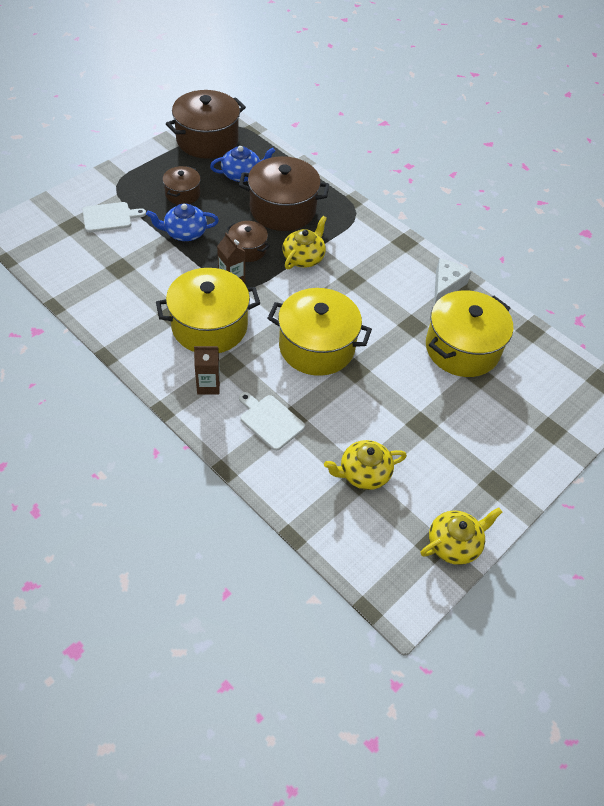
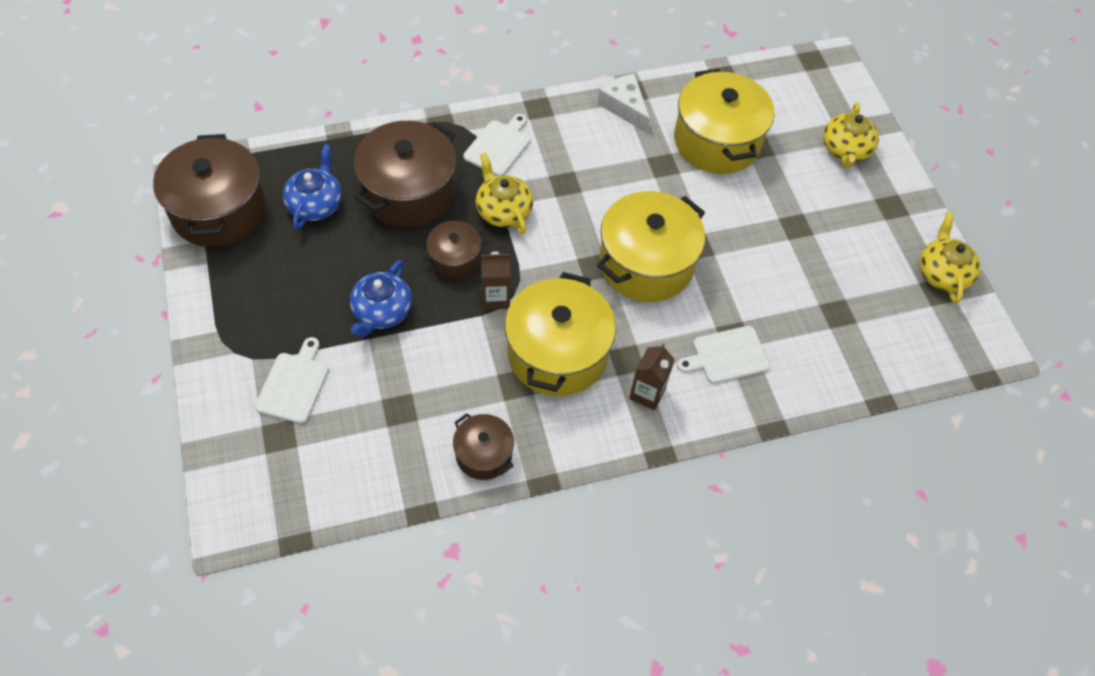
camera: 60 degrees left, 5 degrees up
(182, 194) = (306, 283): brown pot -> brown pot (484, 454)
(354, 235) = (498, 146): none -> white cutting board
(363, 473) = (832, 305): yellow teapot -> yellow teapot (845, 149)

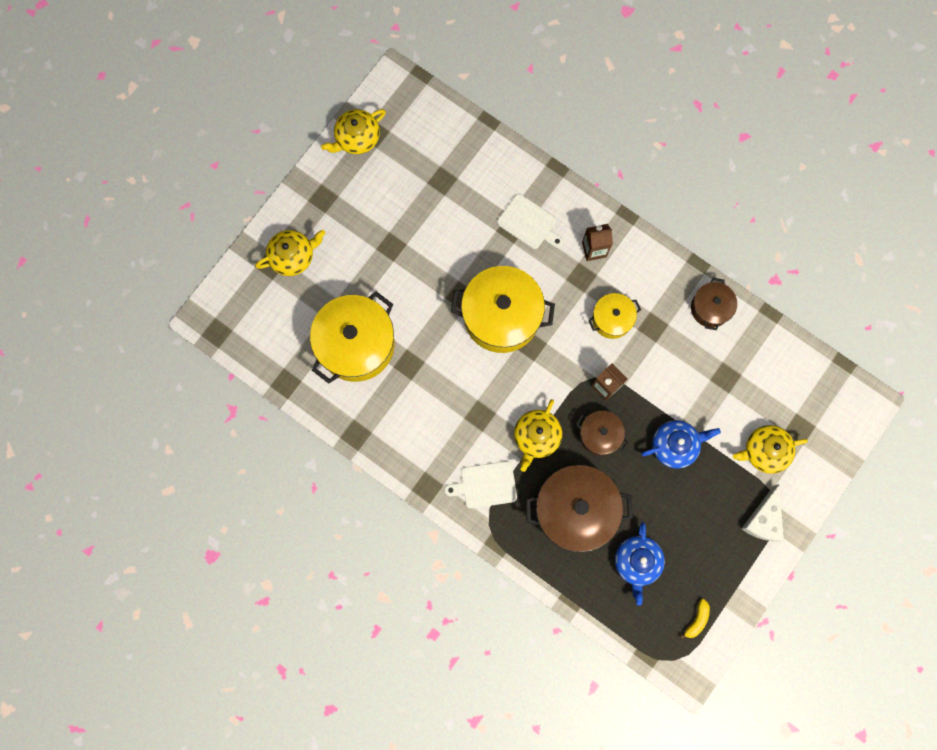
camera: 125 degrees left, 20 degrees up
(219, 211) = (696, 620): brown pot -> yellow banana
(294, 384) = (764, 451): white cutting board -> yellow teapot
(315, 204) = (637, 562): blue teapot -> blue teapot turned 60 degrees counterclockwise
(557, 353) = (612, 319): yellow pot -> yellow pot, size x0.53
(624, 107) = (376, 429): white cheese -> white cheese (764, 519)

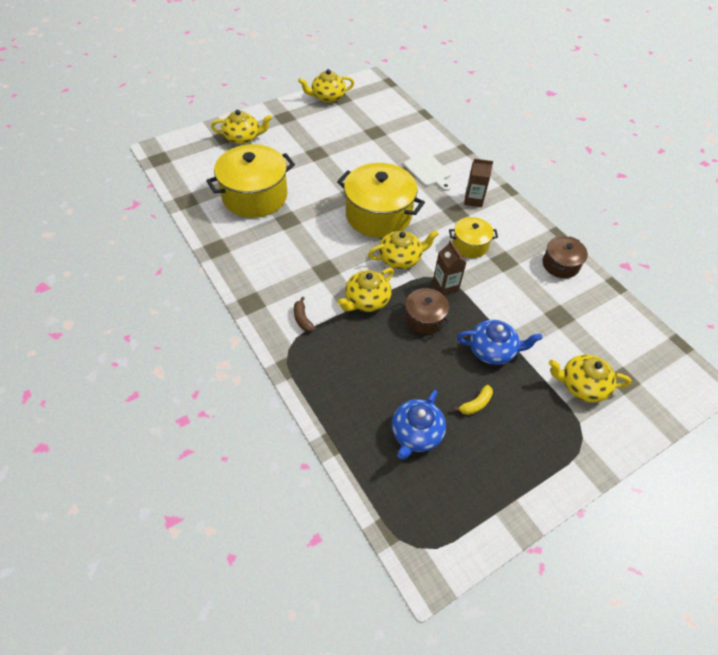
camera: 20 degrees right, 25 degrees down
(485, 485) = (302, 319): white cutting board -> brown banana
(548, 368) = (400, 258): none -> yellow teapot
(575, 510) = (374, 367): brown pot -> none
(696, 620) = (459, 515): yellow banana -> yellow banana (475, 404)
(764, 519) = (564, 445): white cheese -> none

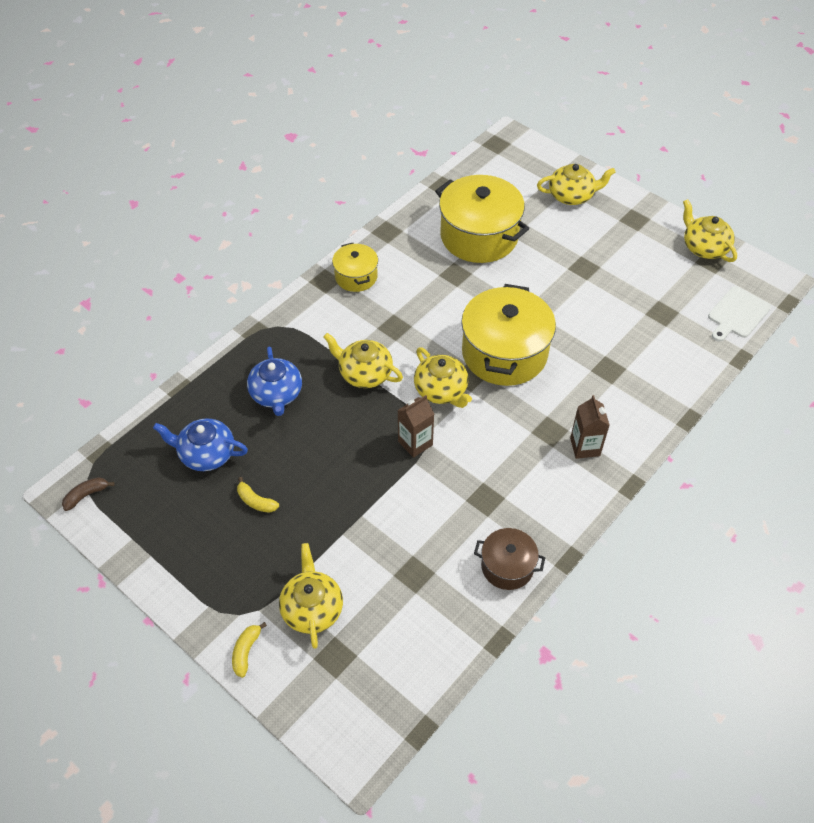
camera: 75 degrees right, 0 degrees up
(243, 138) = (571, 196): yellow teapot -> yellow teapot turned 75 degrees counterclockwise
(302, 319) = (319, 326): brown banana -> brown banana (86, 495)
(424, 318) = (358, 432): brown pot -> none
(428, 171) = (615, 386): white cutting board -> white cutting board (737, 314)
(470, 245) = (497, 457): yellow pot -> yellow pot (356, 277)
(492, 350) = (335, 507): blue teapot -> blue teapot (276, 394)
(616, 439) = (246, 651): none -> yellow banana

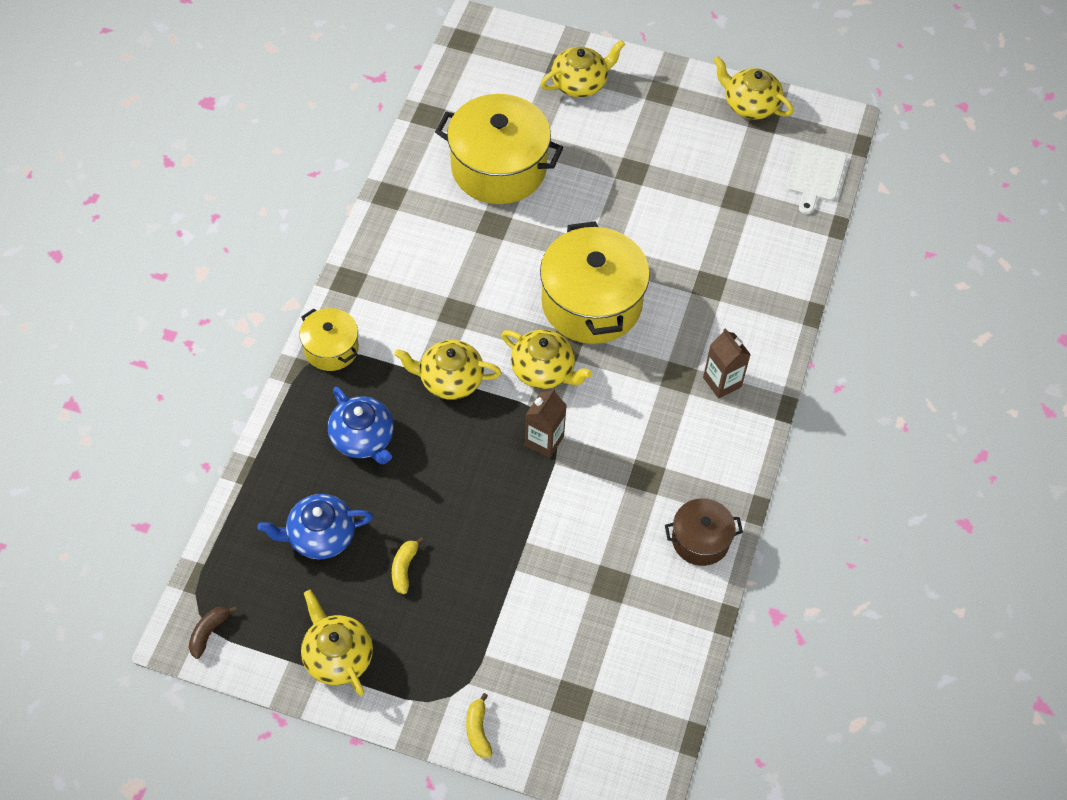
camera: 25 degrees left, 5 degrees up
(256, 501) = (404, 568): yellow banana -> yellow banana turned 90 degrees clockwise
(312, 608) = (523, 660): yellow teapot -> yellow teapot (337, 656)
(356, 277) = (382, 264): yellow pot -> yellow pot (331, 348)

